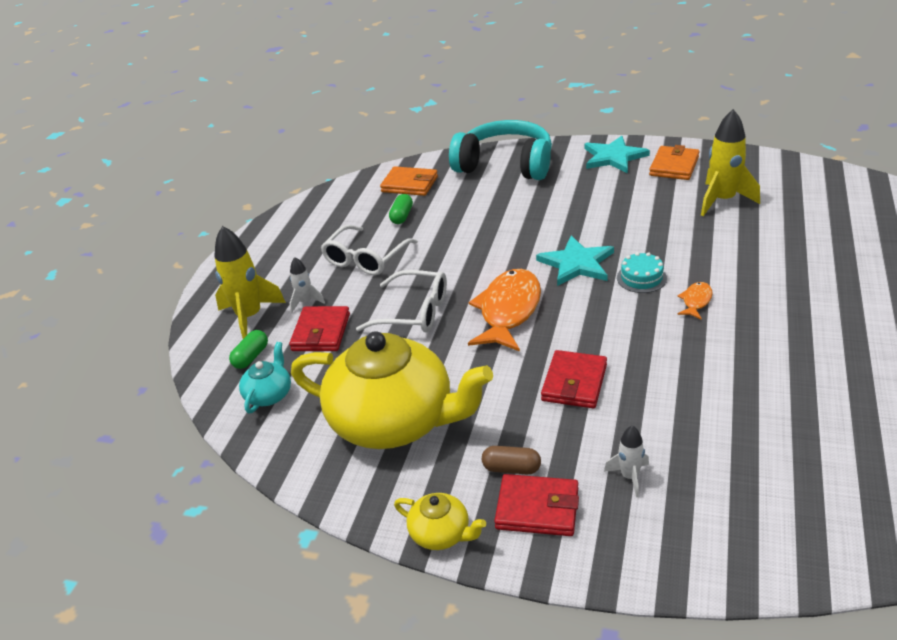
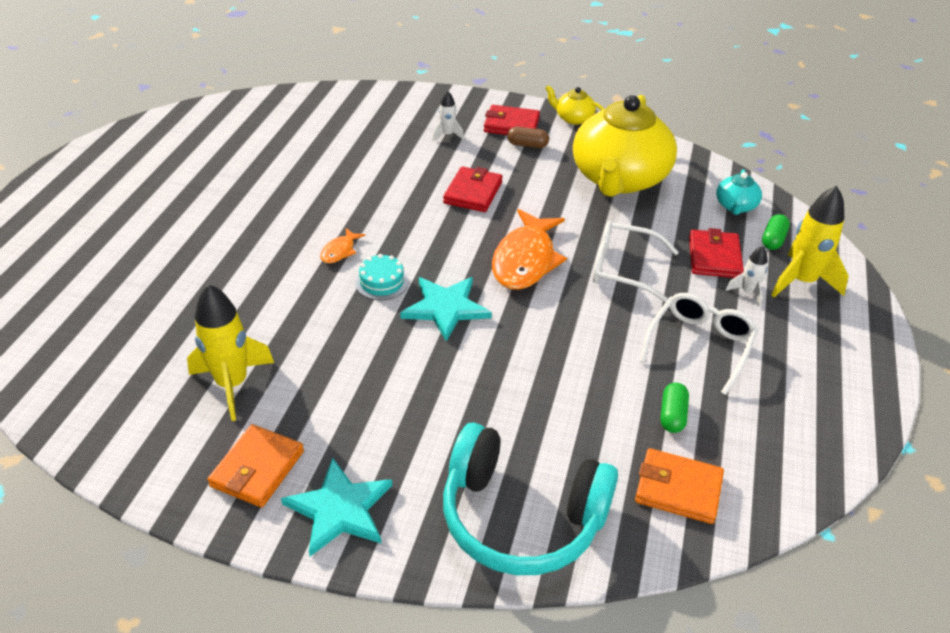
camera: 175 degrees right, 5 degrees up
(394, 421) = (619, 179): yellow teapot -> yellow teapot turned 90 degrees counterclockwise

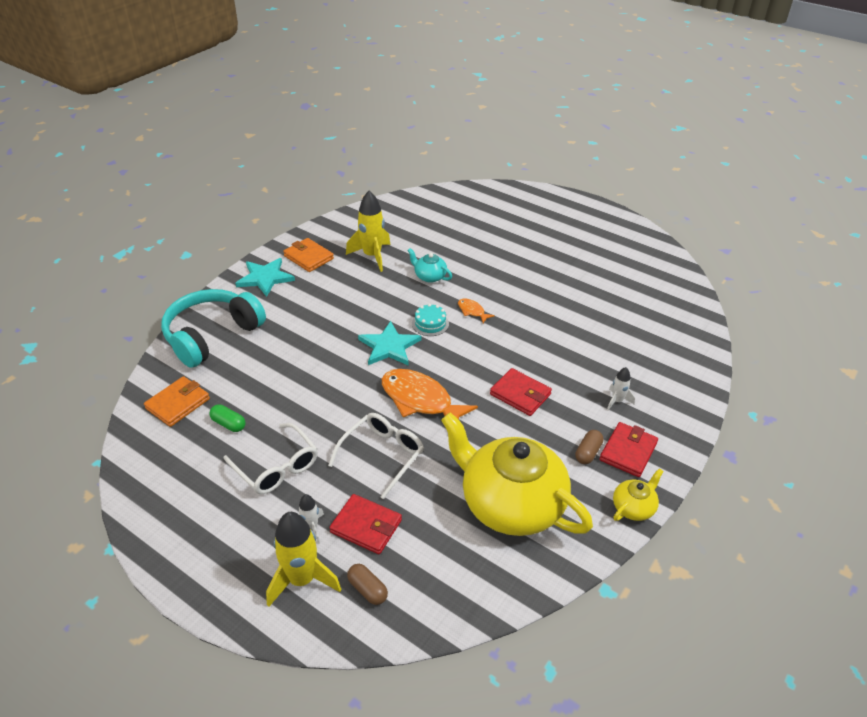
camera: 110 degrees right, 0 degrees up
(735, 206) = (431, 584): turquoise teapot -> turquoise teapot (429, 276)
(773, 240) = (367, 589): green capsule -> brown capsule

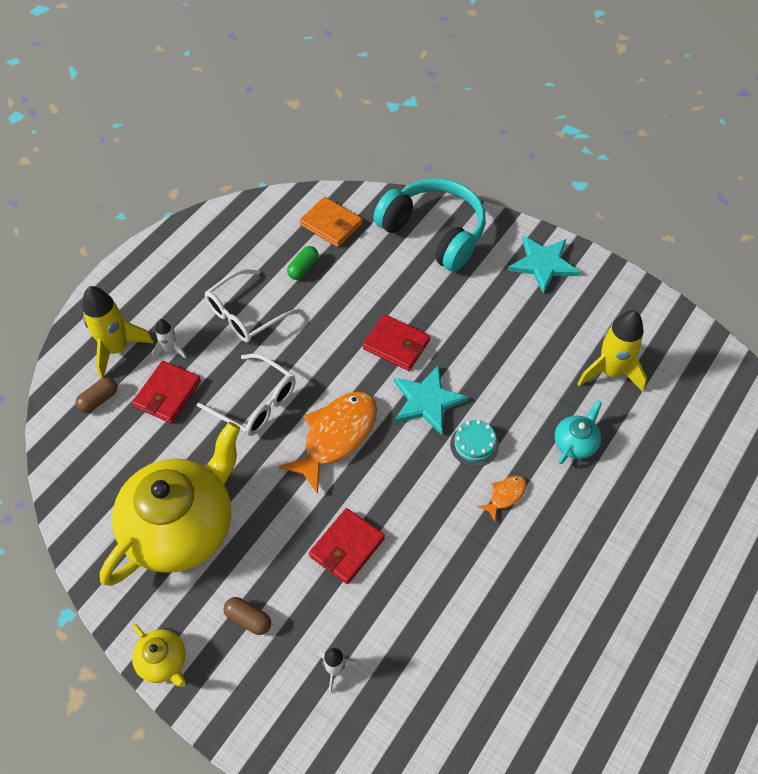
camera: 90 degrees right, 15 degrees up
(308, 257) = (593, 302): orange wallet -> none
(628, 451) = (247, 669): red wallet -> red wallet (396, 345)

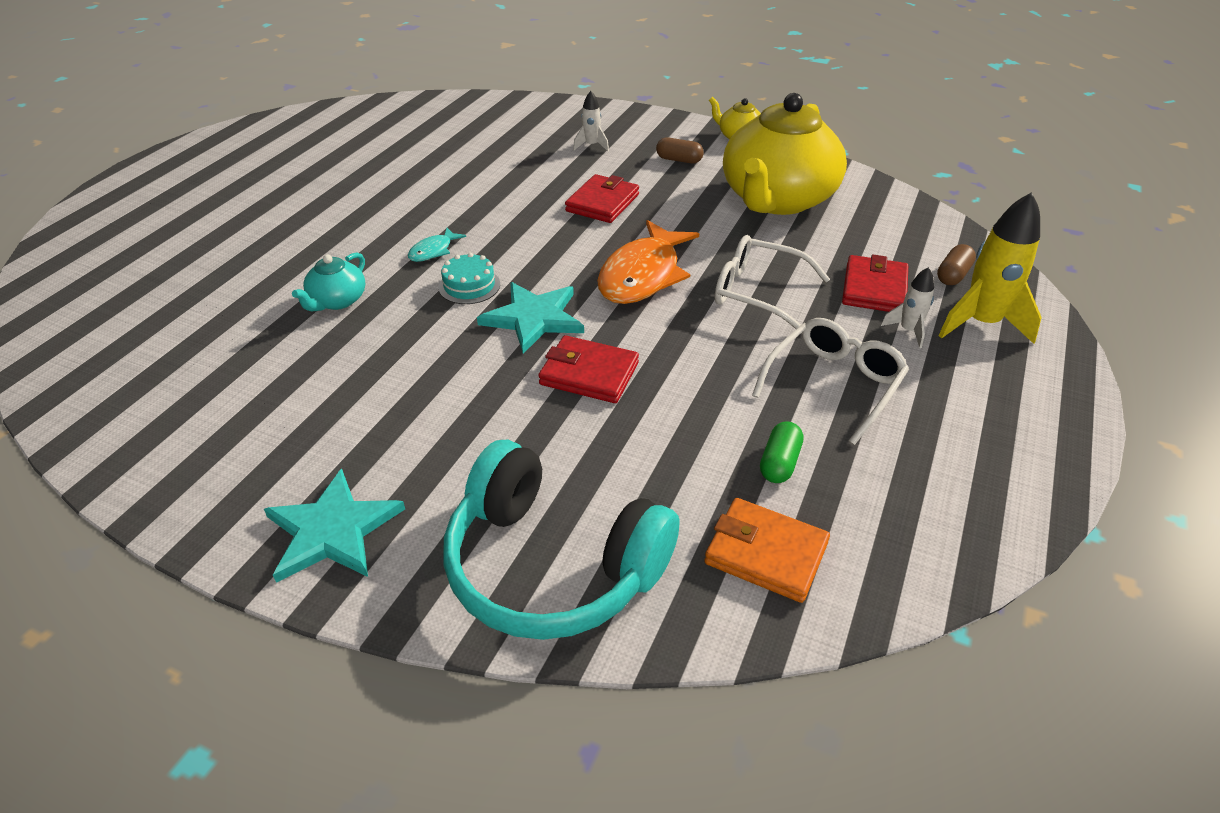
camera: 170 degrees right, 15 degrees down
(505, 495) = (433, 251): orange fish -> turquoise fish
(610, 372) = (262, 378): yellow rocket -> none

